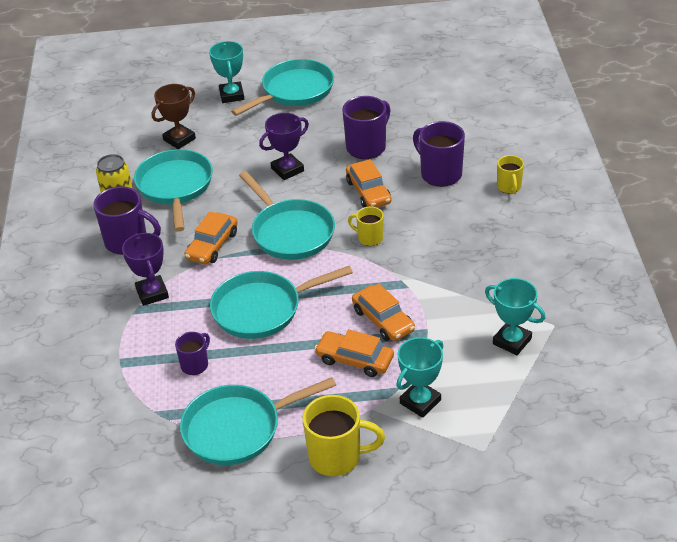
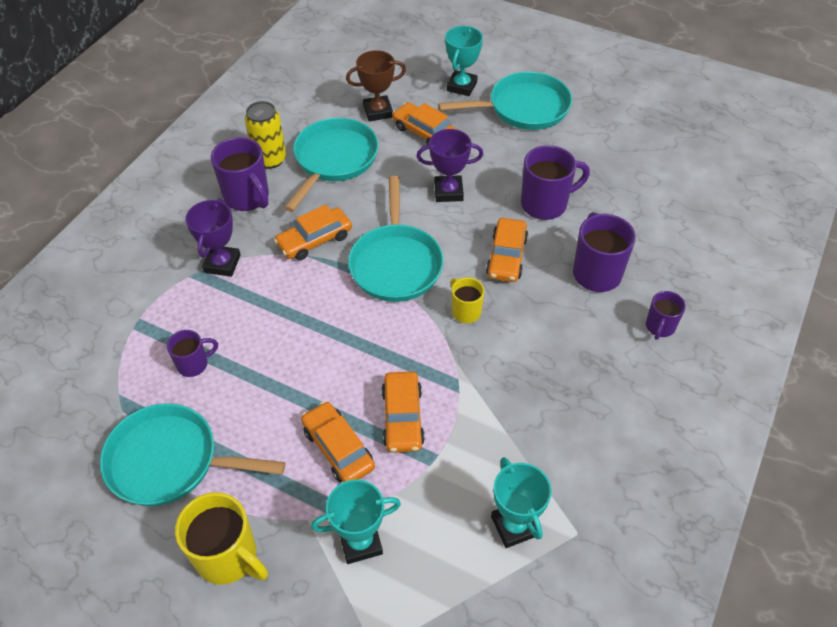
camera: 30 degrees right, 10 degrees up
(231, 138) = (424, 132): none -> orange car
(262, 309) = (301, 337): turquoise pan -> none
(509, 187) = (660, 327): yellow mug -> purple mug

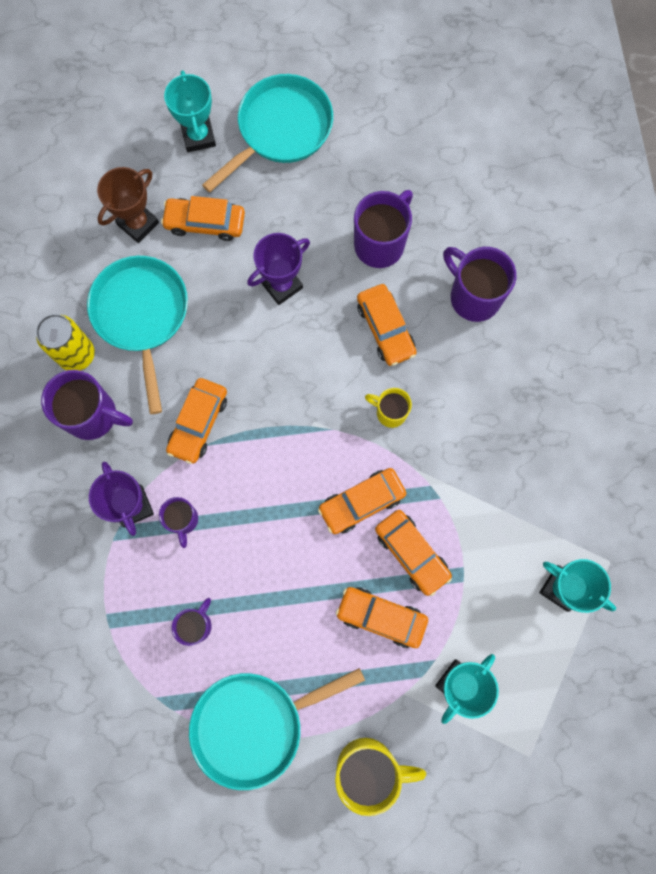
camera: 35 degrees left, 25 degrees up
(392, 358) = (361, 502): none -> orange car
(396, 263) = (292, 400): turquoise pan -> none
(660, 327) = (559, 322): purple mug -> purple mug (183, 520)

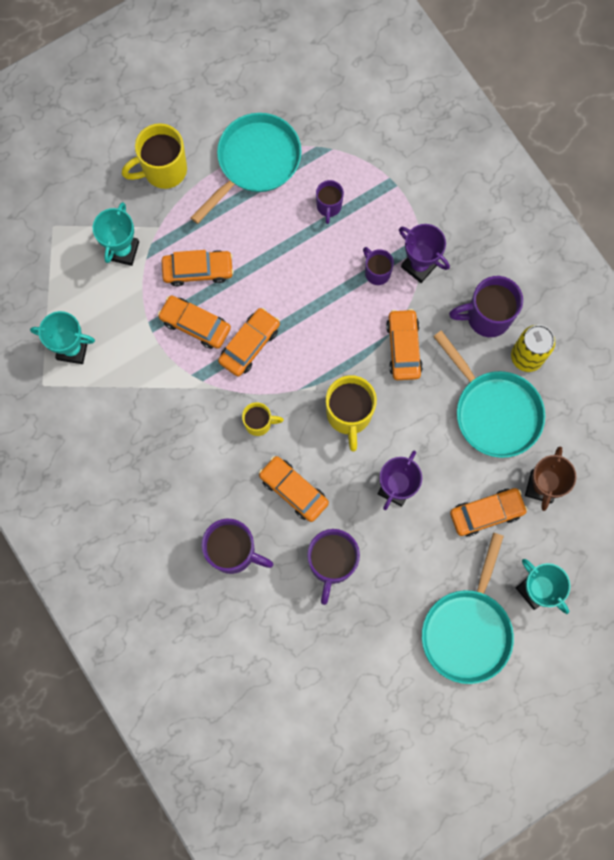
camera: 155 degrees right, 0 degrees up
(292, 378) = (349, 415): none -> yellow mug

